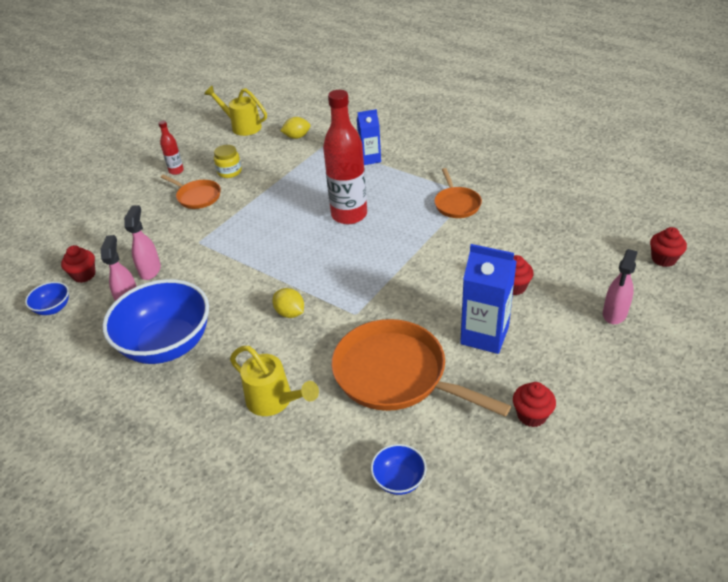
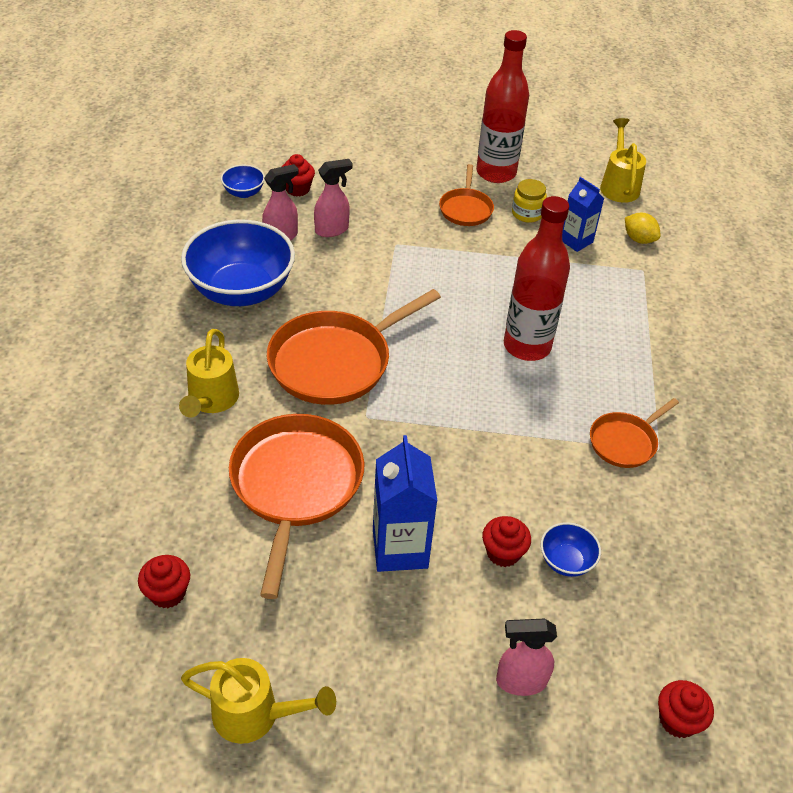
camera: 55 degrees right, 5 degrees up
(176, 171) = (496, 173): red bottle -> red bottle, size x2.16
(290, 313) = (335, 362): yellow lemon -> orange pan
(370, 159) = (651, 323): blue carton -> blue carton (576, 241)
(399, 480) = (158, 539): blue bowl -> blue bowl (566, 561)
(531, 415) = (298, 633): red cupcake -> red cupcake (167, 593)
(593, 463) = (255, 715): none -> yellow watering can

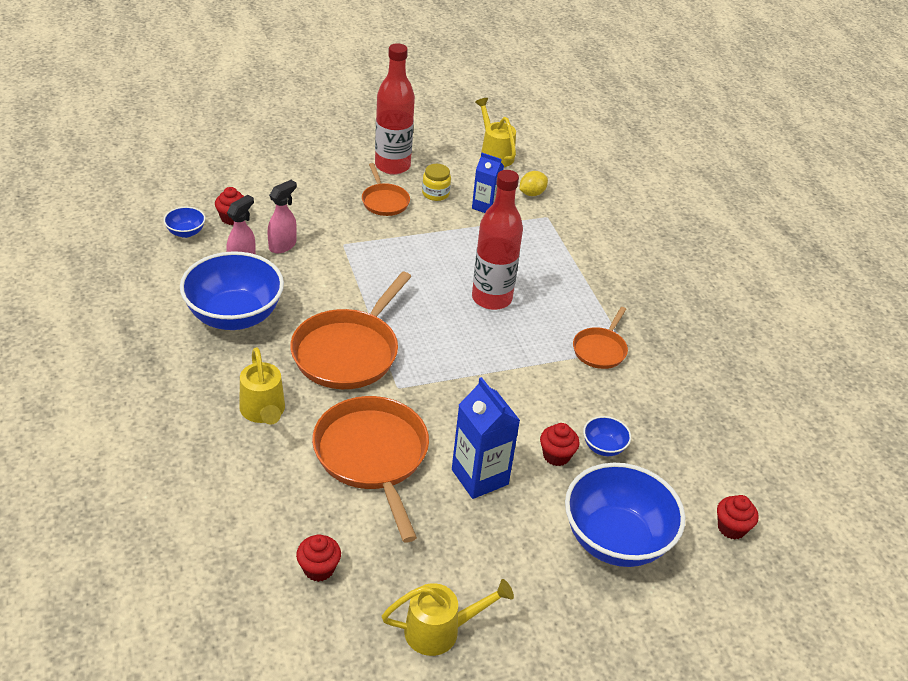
camera: 25 degrees left, 5 degrees down
(520, 681) = (616, 539): pink spray bottle -> blue bowl
(639, 239) = (532, 193): yellow lemon -> yellow lemon turned 60 degrees counterclockwise

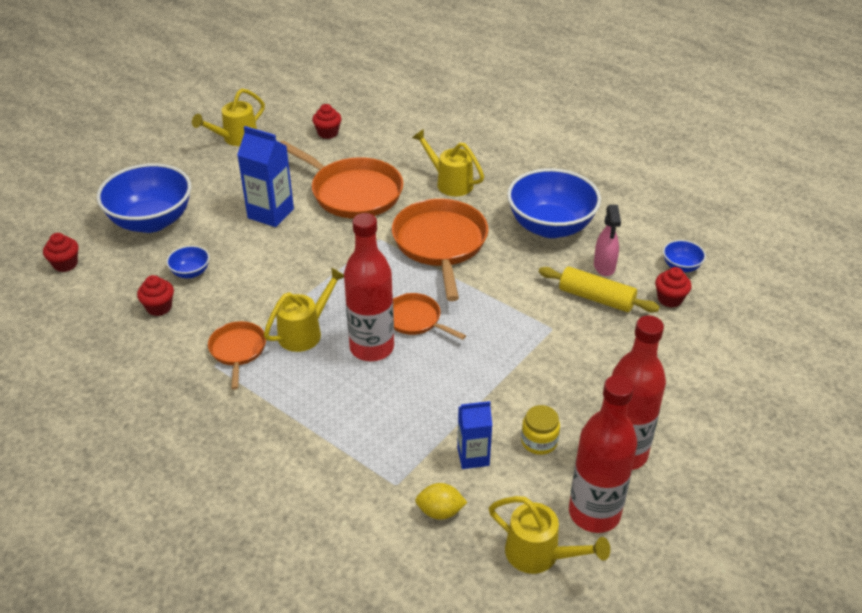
camera: 150 degrees right, 0 degrees up
(283, 245) = (596, 298): pink spray bottle -> yellow rolling pin
(384, 201) = (574, 398): orange pan -> orange pan (415, 319)
(444, 153) = (594, 513): none -> red bottle
(532, 193) = (440, 511): yellow lemon -> yellow lemon turned 75 degrees clockwise
(535, 336) = (305, 332): none -> yellow watering can
(556, 456) = (224, 250): red cupcake -> red cupcake (159, 307)

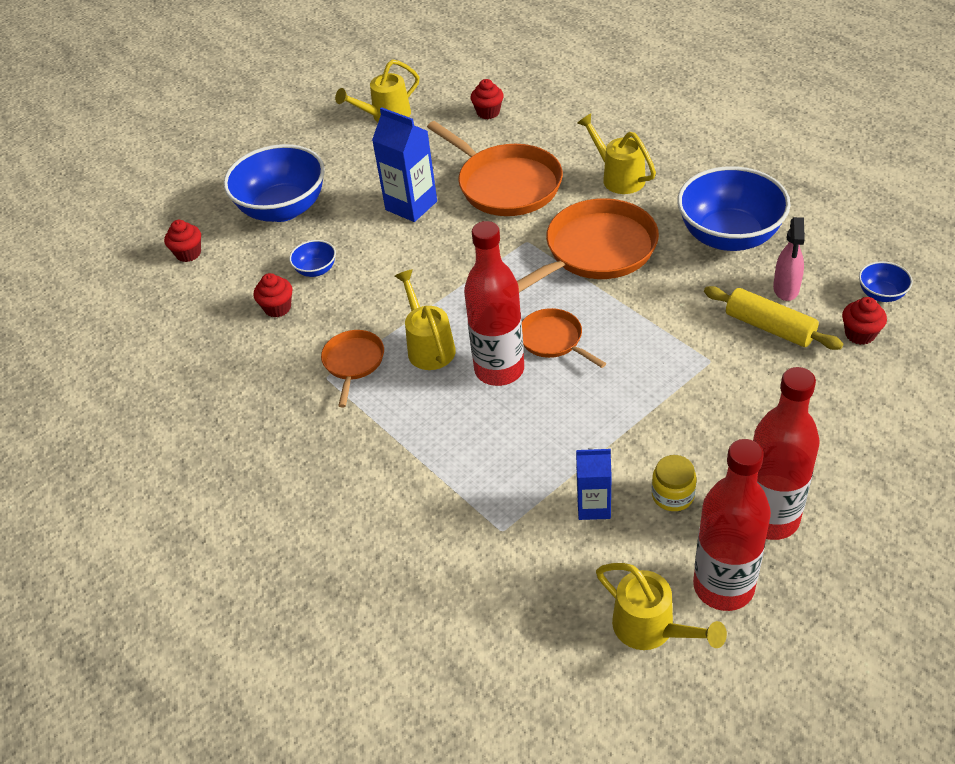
camera: 15 degrees right, 5 degrees up
(305, 332) = (428, 346): yellow watering can -> yellow watering can turned 75 degrees counterclockwise
(440, 244) = (596, 251): orange pan -> orange pan turned 45 degrees clockwise
(440, 511) = (546, 567): yellow lemon -> none

